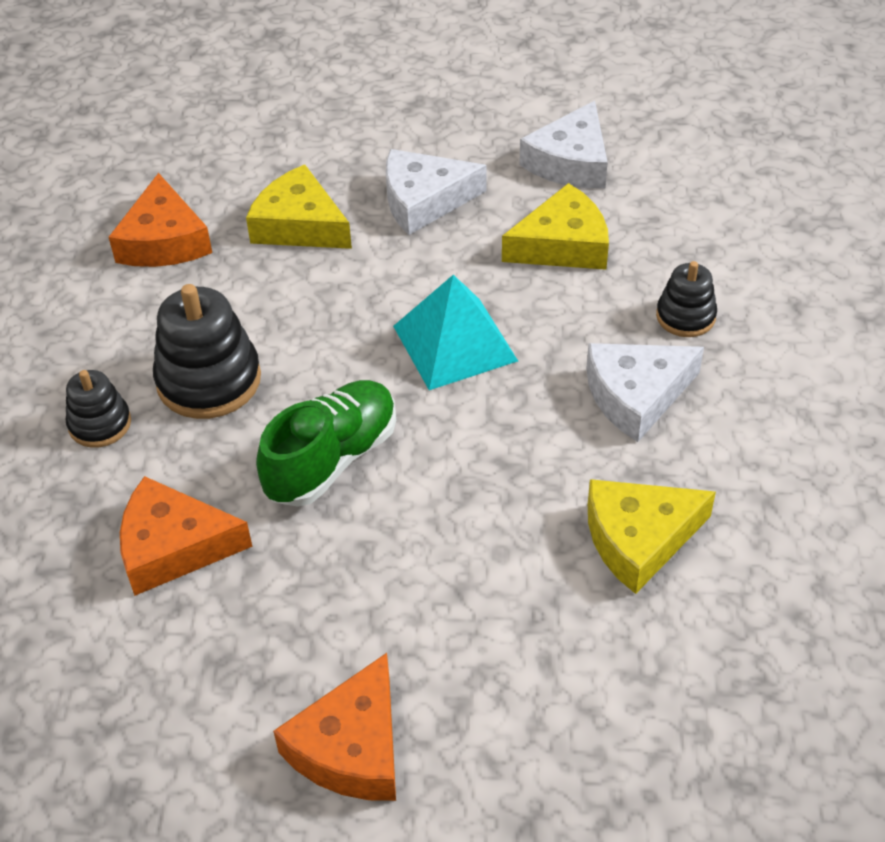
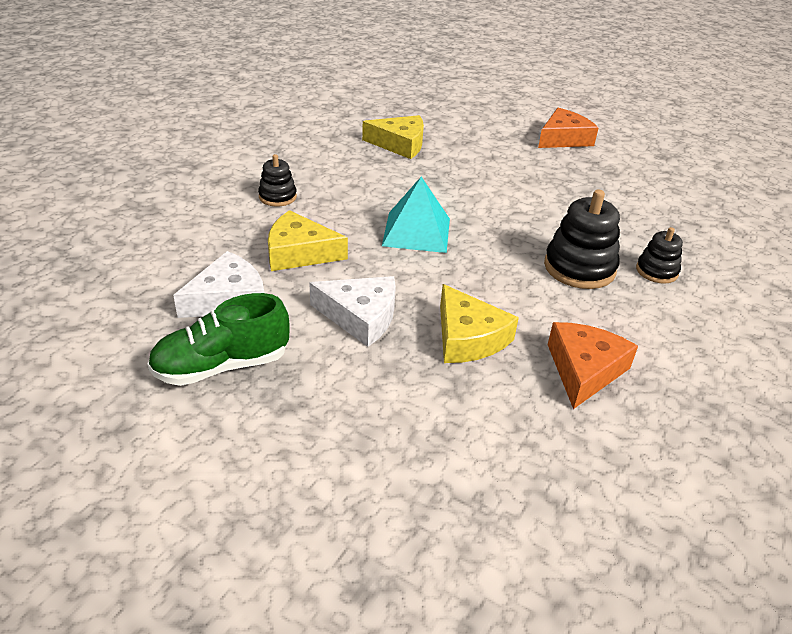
camera: 155 degrees left, 10 degrees down
(173, 547) = (622, 209): orange cheese -> none
(332, 459) = (523, 211): green shoe -> green shoe (222, 366)
(636, 395) = (344, 180): white cheese -> none

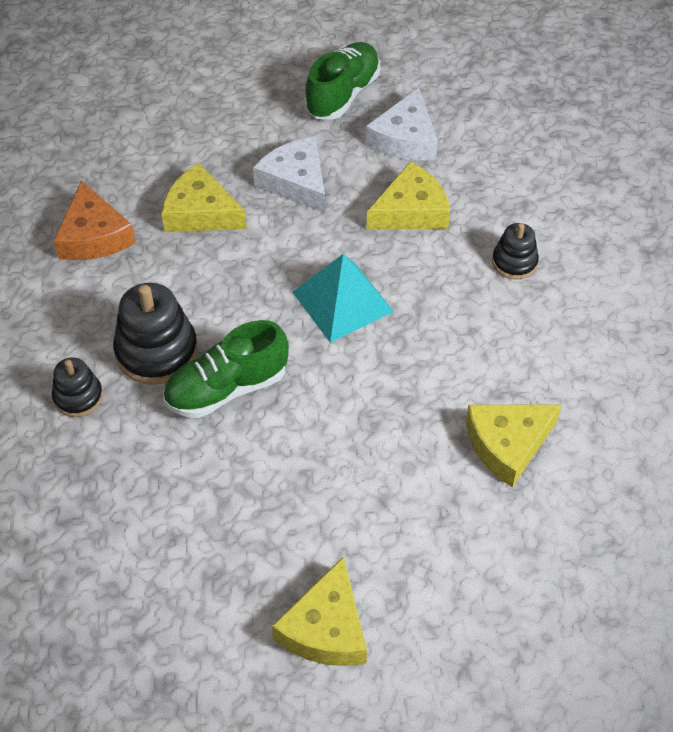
camera: 145 degrees right, 15 degrees up
(360, 316) = (296, 182): white cheese -> white cheese turned 75 degrees clockwise
(542, 229) = (227, 389): none -> green shoe
(563, 139) = (326, 628): orange cheese -> yellow cheese

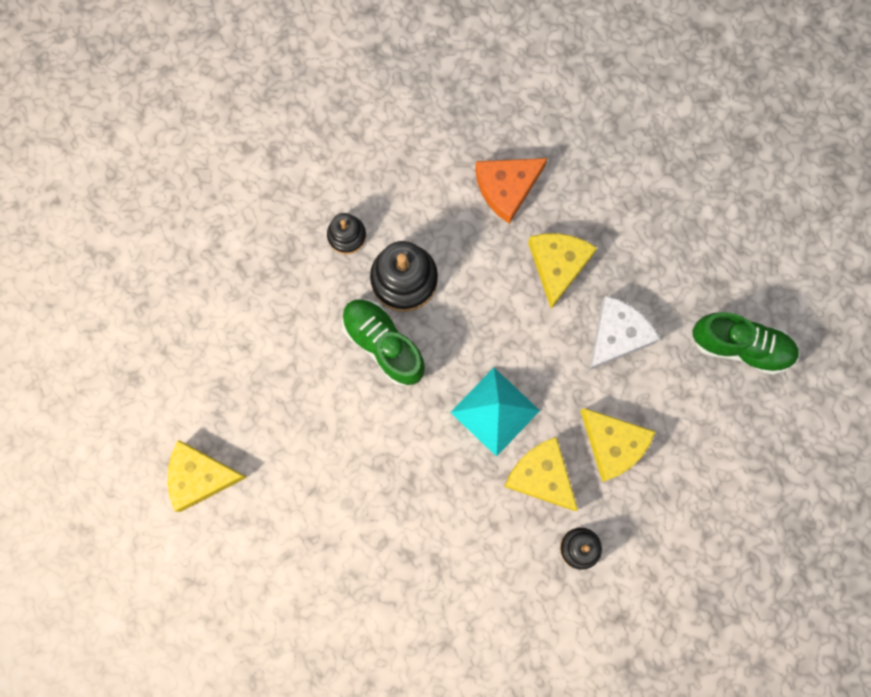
camera: 75 degrees right, 25 degrees up
(405, 139) = (701, 418): white cheese -> none
(508, 444) = (388, 578): yellow cheese -> yellow cheese (541, 476)

